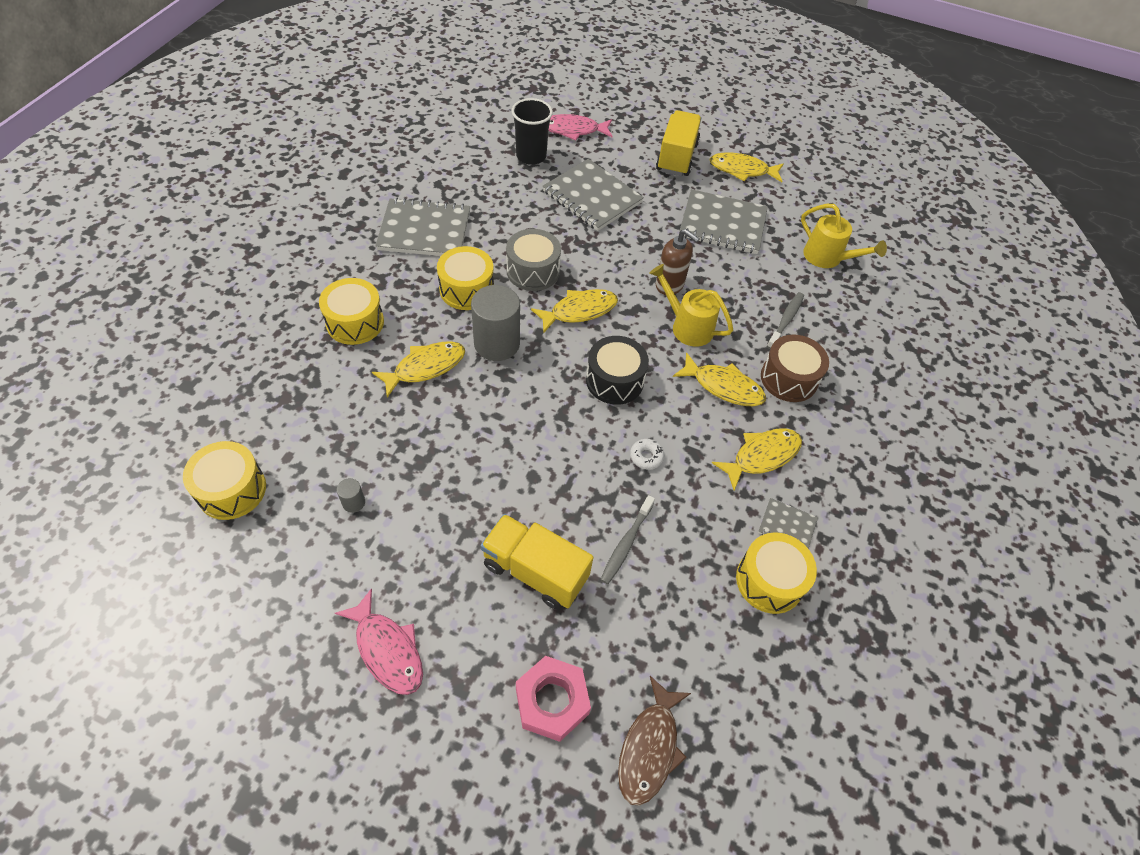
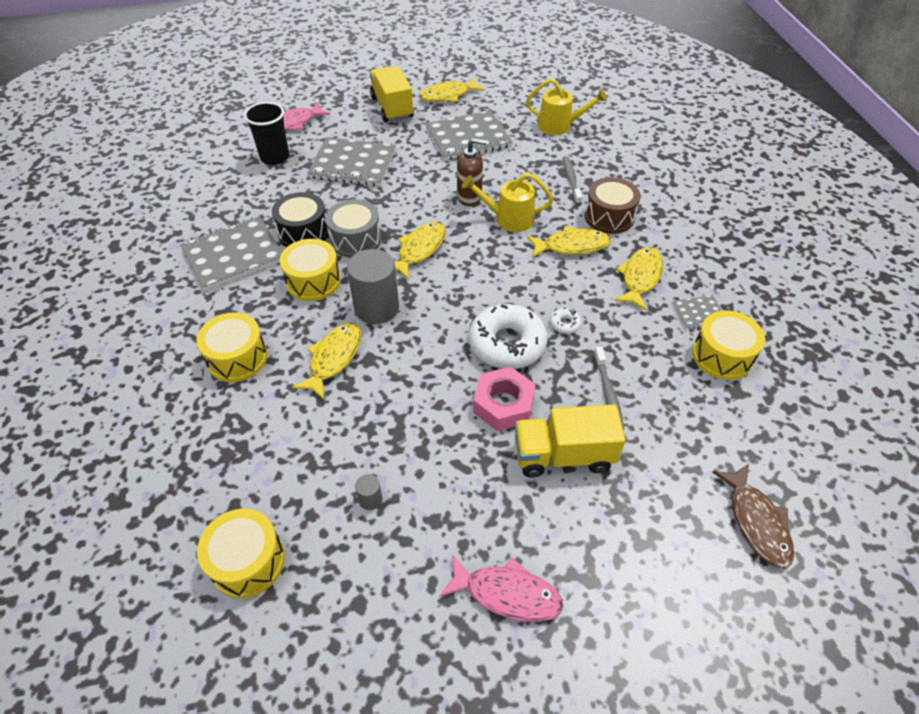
camera: 30 degrees left, 5 degrees down
(552, 701) = (663, 539): pink nut -> pink nut (503, 404)
(578, 443) = (507, 344): none -> white donut
(614, 380) = (492, 284): black drum -> black drum (303, 232)

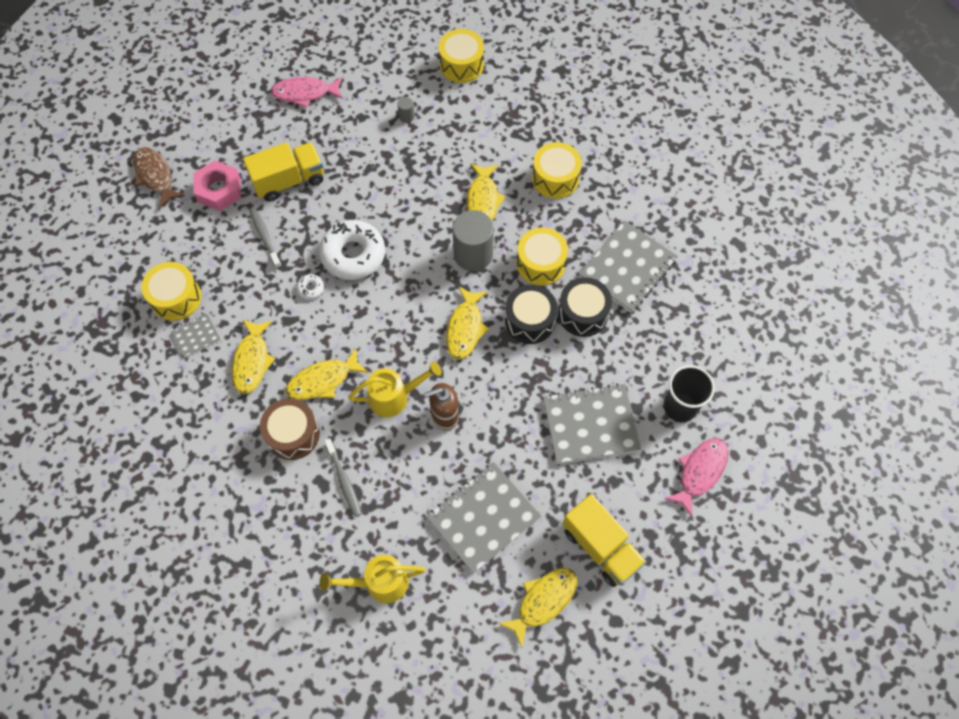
camera: 160 degrees right, 15 degrees up
(355, 240) = (530, 321): grey drum -> black drum
(503, 404) = (341, 204): pink nut -> pink nut (219, 190)

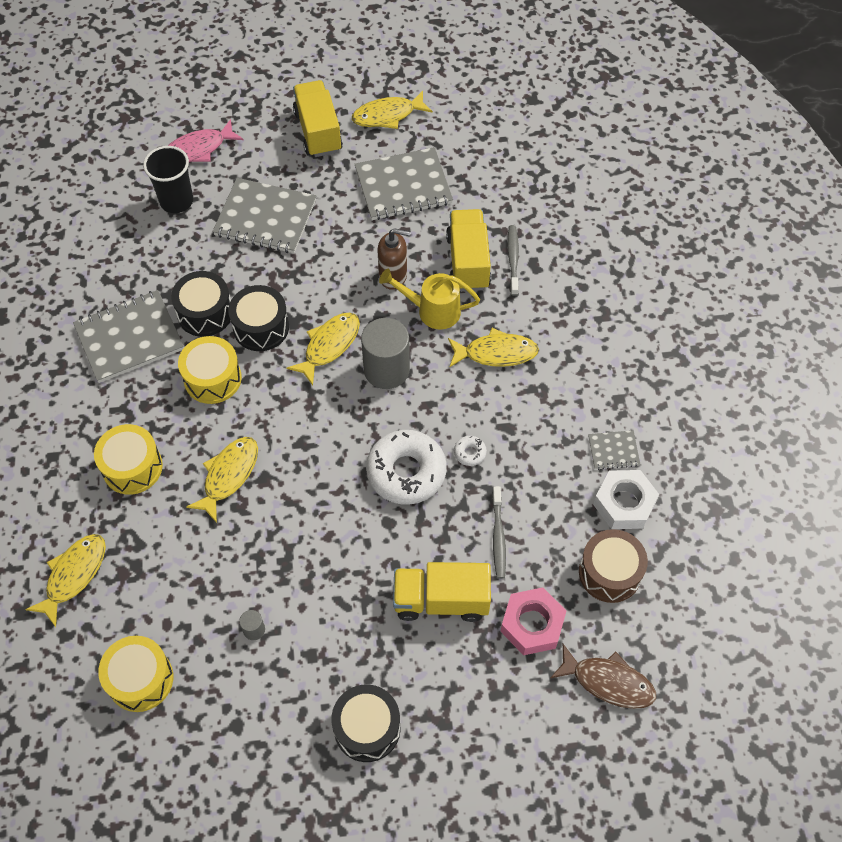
camera: 155 degrees left, 5 degrees down
(155, 176) = (608, 682): brown fish -> brown fish turned 60 degrees counterclockwise
(176, 298) = (624, 504): yellow drum -> white nut
(252, 361) = (561, 400): yellow fish -> yellow fish (73, 575)
(293, 434) = (545, 316): brown drum -> brown drum (610, 573)
(305, 93) = (367, 728): pink fish -> black drum
(379, 582) = (515, 175): yellow watering can -> none
(384, 459) = (468, 262): none -> yellow truck
(473, 254) = (276, 418): grey cylinder -> grey cylinder (386, 370)

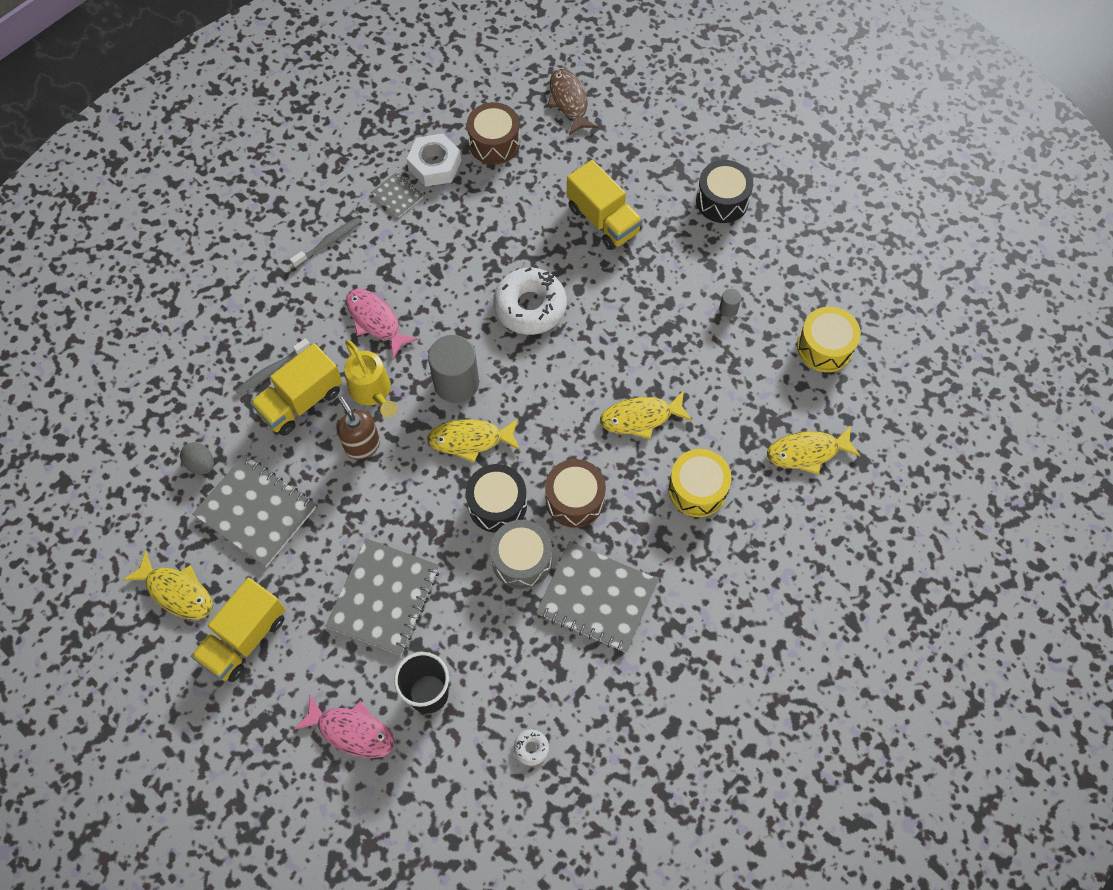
camera: 130 degrees left, 5 degrees up
(205, 313) = (522, 560): black drum -> grey drum
(212, 378) = (574, 499): yellow drum -> brown drum
(265, 218) = (384, 597): grey notebook -> grey notebook turned 45 degrees clockwise
(470, 453) = (478, 279): white donut -> white donut (531, 748)
(473, 177) = (201, 464): none -> grey egg
(496, 353) = (376, 321): yellow fish -> pink fish
(498, 536) = (527, 219): grey toothbrush -> grey toothbrush (329, 242)
(532, 624) = (570, 161): pink nut -> none

